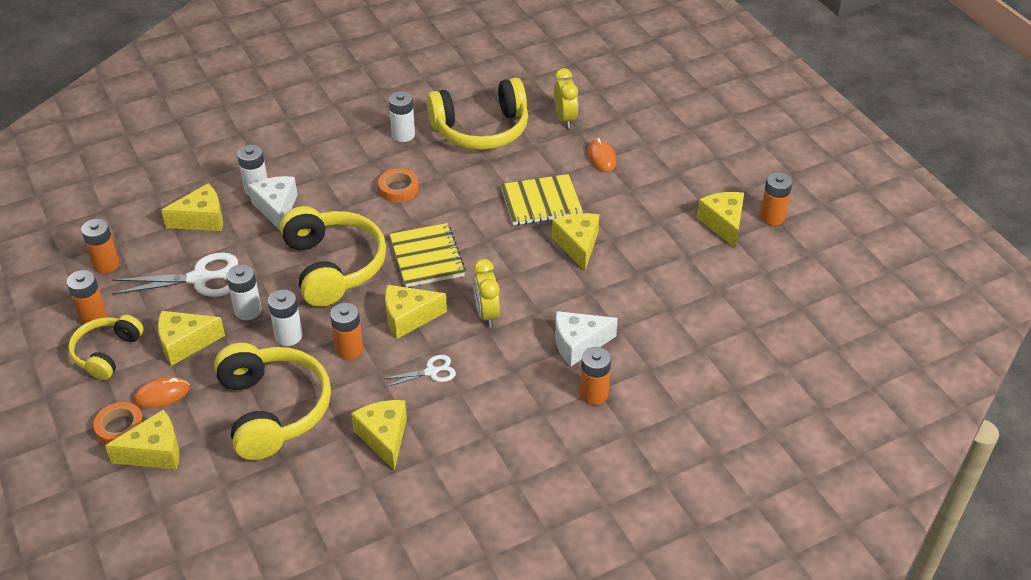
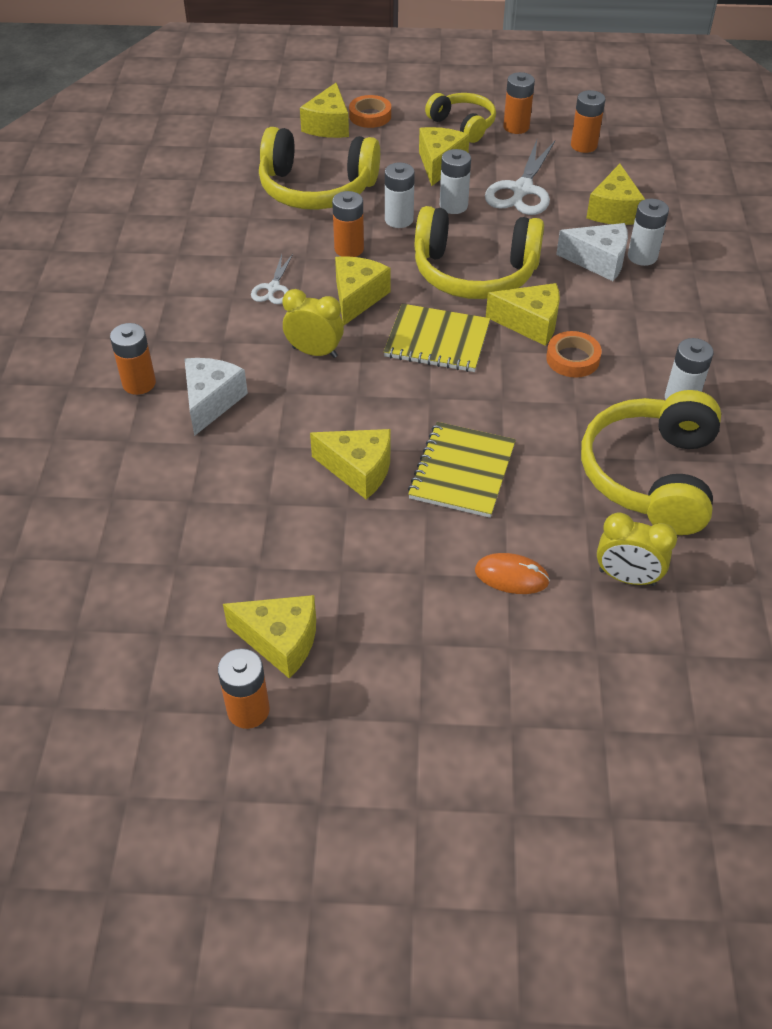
camera: 120 degrees right, 5 degrees up
(162, 394) = (389, 141): orange mouse -> none
(384, 438) = (225, 236): yellow cheese -> yellow cheese (530, 323)

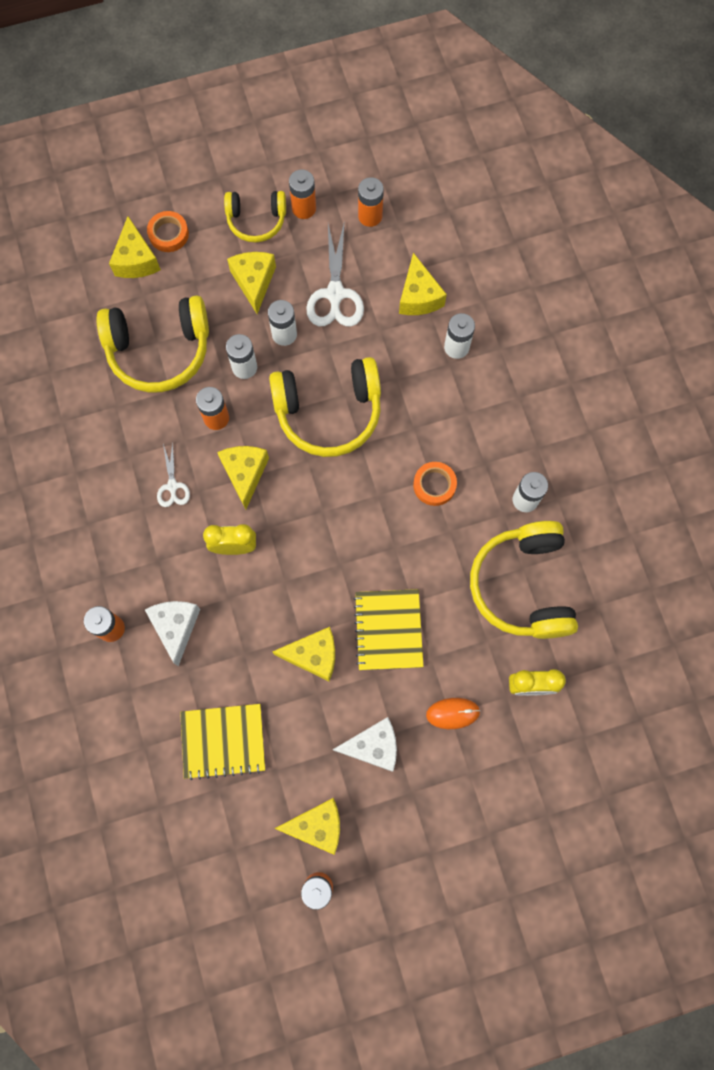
camera: 20 degrees left, 25 degrees up
(437, 340) = (325, 501): yellow notebook -> yellow notebook (223, 741)
(463, 125) = (256, 221): yellow headphones -> yellow headphones turned 150 degrees clockwise
(530, 323) = (391, 456): yellow cheese -> none
(598, 261) = (423, 364): white cheese -> white cheese (373, 746)

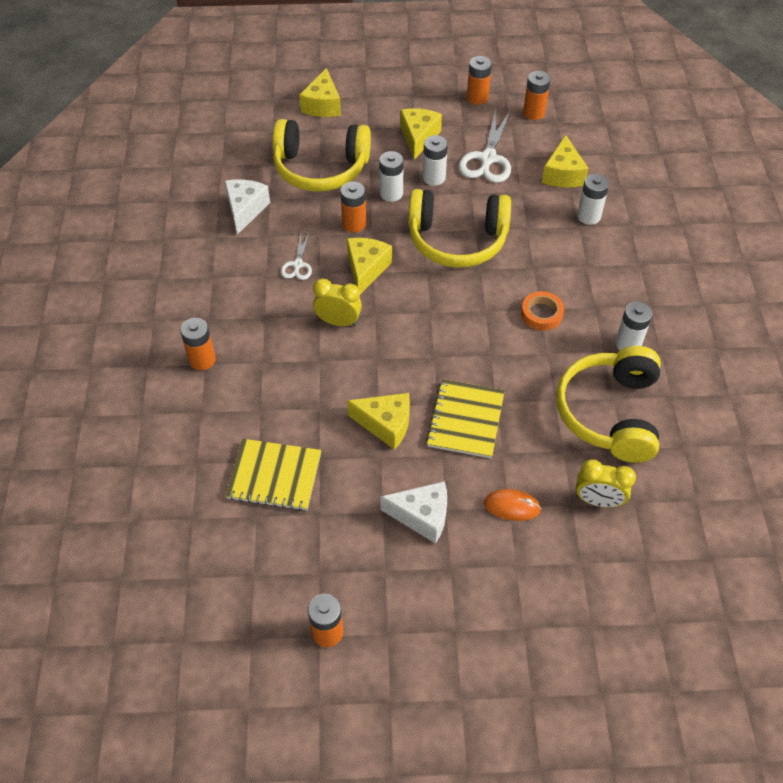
camera: 15 degrees right, 20 degrees down
(168, 234) = (356, 93): orange tape -> none
(176, 627) = (262, 372): white cheese -> white cheese (245, 210)
(256, 221) = (433, 98): yellow headphones -> none
(317, 825) = (344, 574): yellow cheese -> none

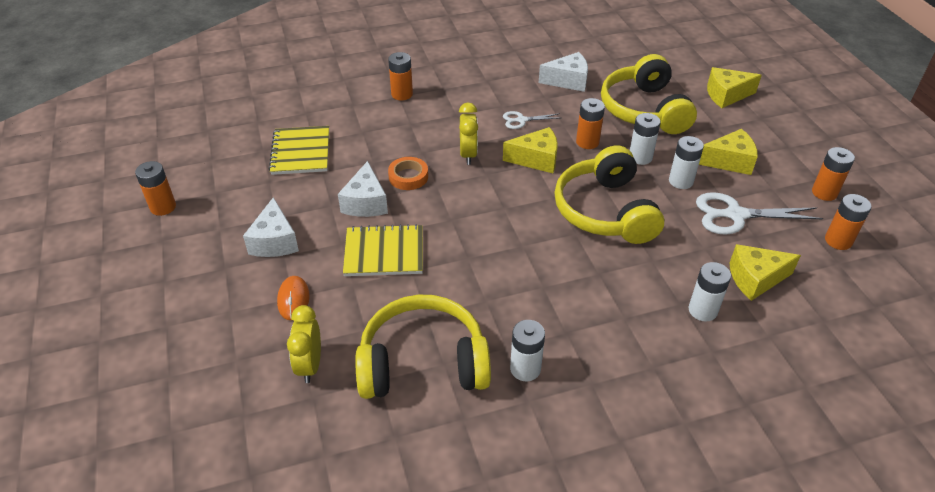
camera: 75 degrees right, 10 degrees down
(385, 424) = (366, 203): yellow cheese -> white cheese
(541, 314) = (536, 289): orange tape -> orange tape (408, 177)

